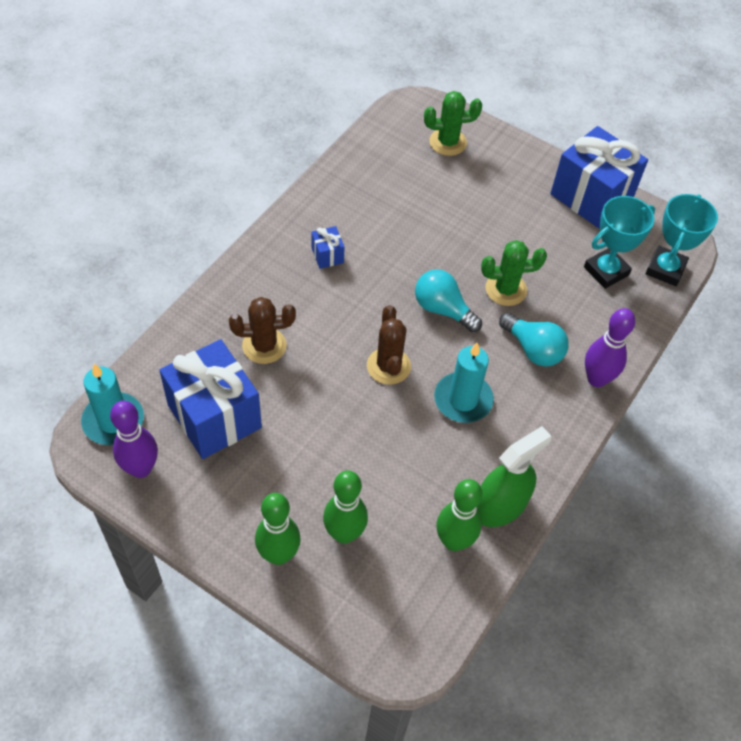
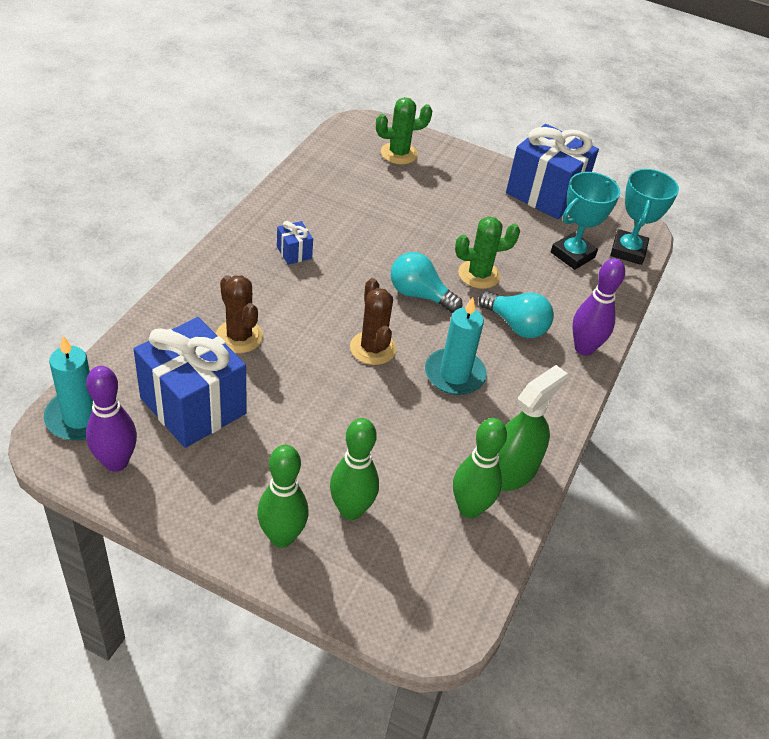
camera: 10 degrees left, 10 degrees down
(264, 346) = (239, 336): brown cactus -> brown cactus turned 75 degrees clockwise

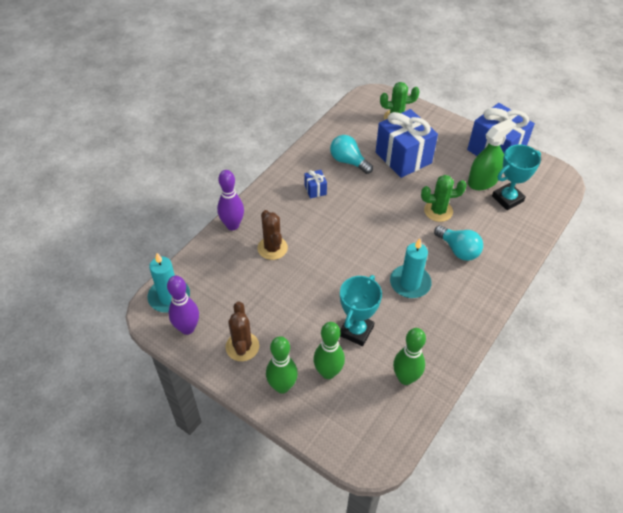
camera: 15 degrees right, 5 degrees up
(193, 406) = (238, 294): blue gift -> blue gift (403, 157)
(373, 348) = (358, 261): brown cactus -> brown cactus (242, 346)
(419, 295) = (395, 224): turquoise light bulb -> turquoise light bulb (348, 161)
(511, 470) = (438, 354): green spray bottle -> green spray bottle (483, 181)
(584, 348) = (503, 269): purple bowling pin -> purple bowling pin (232, 225)
(628, 251) = (549, 197): turquoise trophy -> turquoise trophy (356, 331)

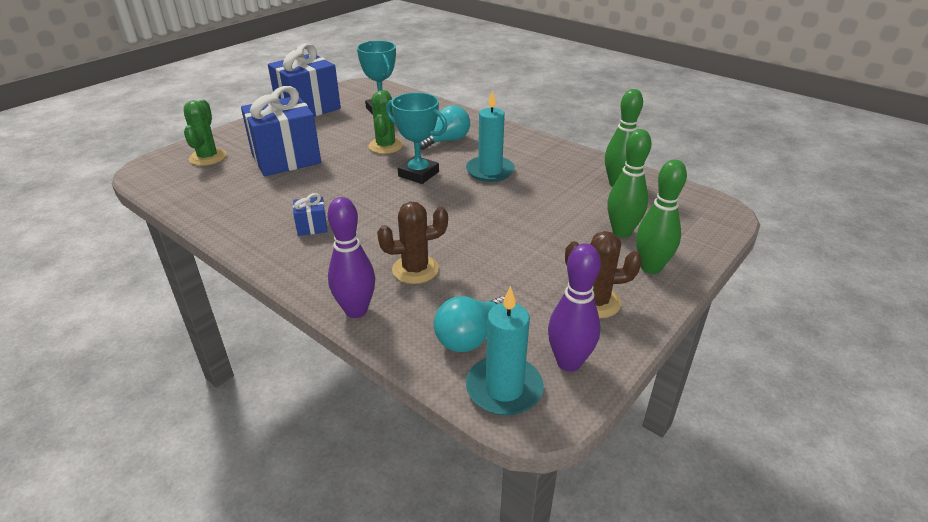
camera: 85 degrees left, 15 degrees down
(348, 161) = (269, 197): turquoise light bulb -> turquoise light bulb (471, 337)
(356, 331) = (559, 209): turquoise trophy -> turquoise trophy (418, 174)
(483, 181) = (350, 119): green spray bottle -> none

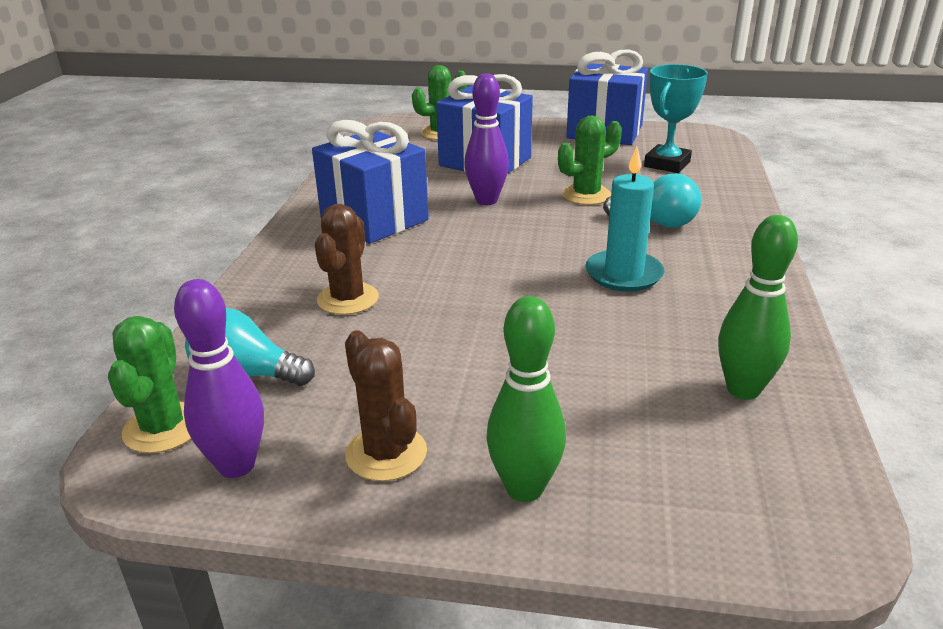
camera: 60 degrees right, 5 degrees down
(312, 227) = (374, 219): blue gift -> blue gift, size x2.35
(356, 310) = (249, 292): purple bowling pin -> purple bowling pin (486, 200)
(415, 269) = (348, 299): brown cactus -> brown cactus turned 60 degrees clockwise
(418, 174) = (550, 234): turquoise trophy -> none
(504, 388) = (163, 428): turquoise candle -> green cactus
(621, 232) = (597, 431): green bowling pin -> none

